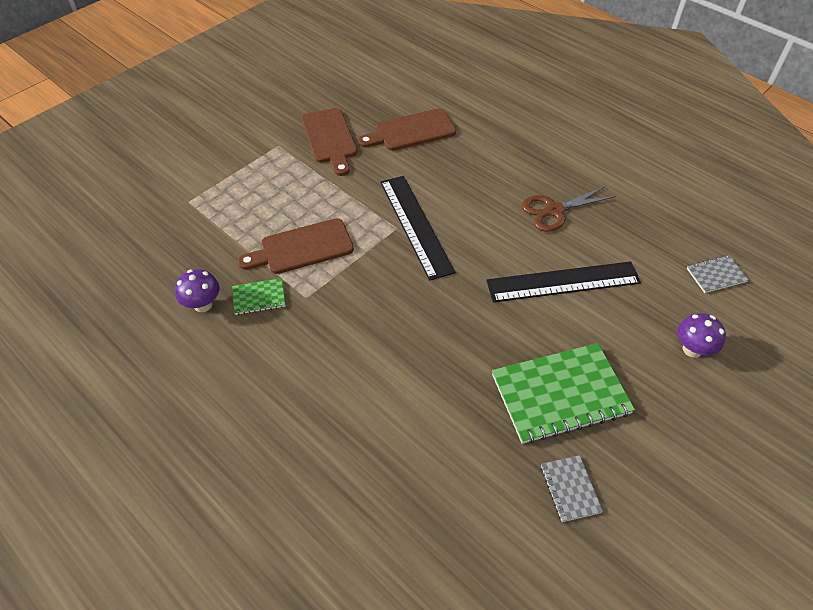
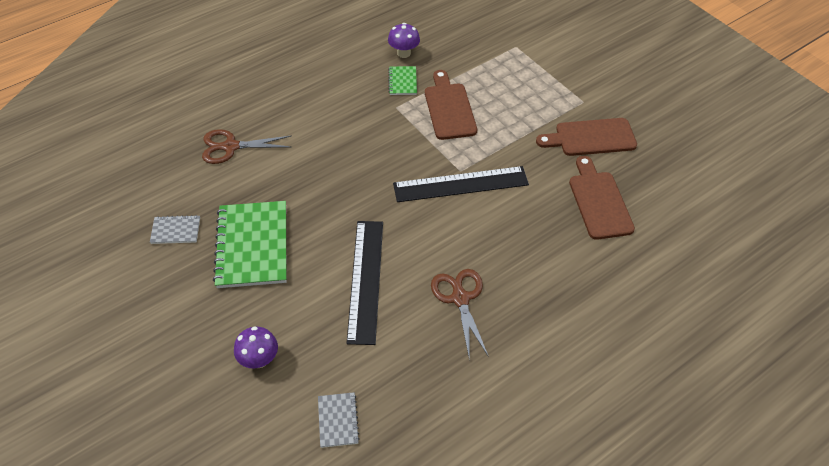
camera: 100 degrees right, 0 degrees up
(410, 467) = (231, 147): none -> brown scissors

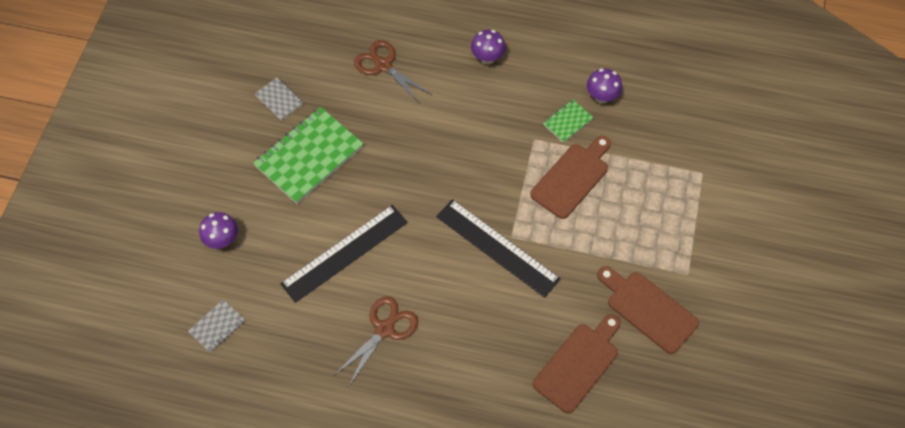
camera: 50 degrees right, 10 degrees up
(300, 87) = (487, 58): none -> purple mushroom

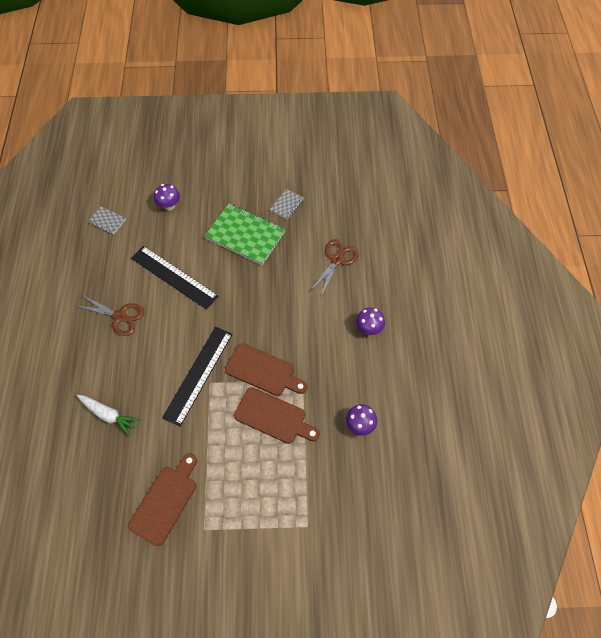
camera: 75 degrees right, 0 degrees up
(525, 359) = (109, 415): none -> white carrot
(567, 121) = (326, 402): green notebook -> none
(578, 364) = (110, 455): brown cutting board -> brown cutting board (263, 371)

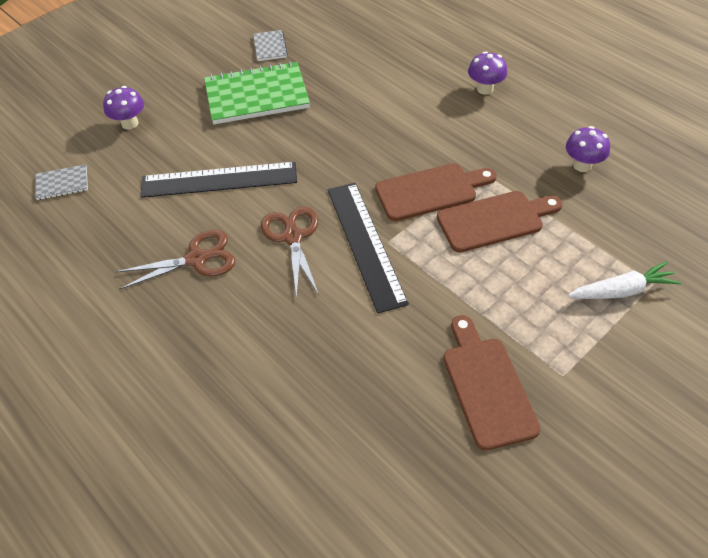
camera: 40 degrees left, 10 degrees down
(109, 415) = (308, 361): white carrot -> white carrot (622, 290)
(336, 260) = (381, 58): brown scissors -> brown scissors (292, 237)

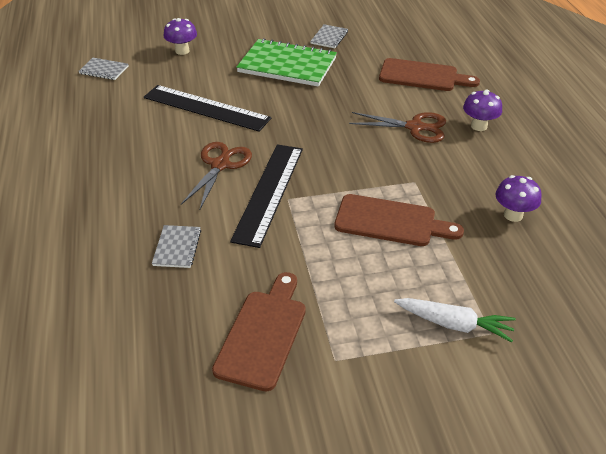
camera: 30 degrees right, 10 degrees down
(196, 259) = (141, 150): brown scissors -> brown scissors (415, 127)
(333, 345) = (177, 247): none -> grey notebook
(431, 191) = (357, 179): brown cutting board -> brown cutting board (422, 76)

